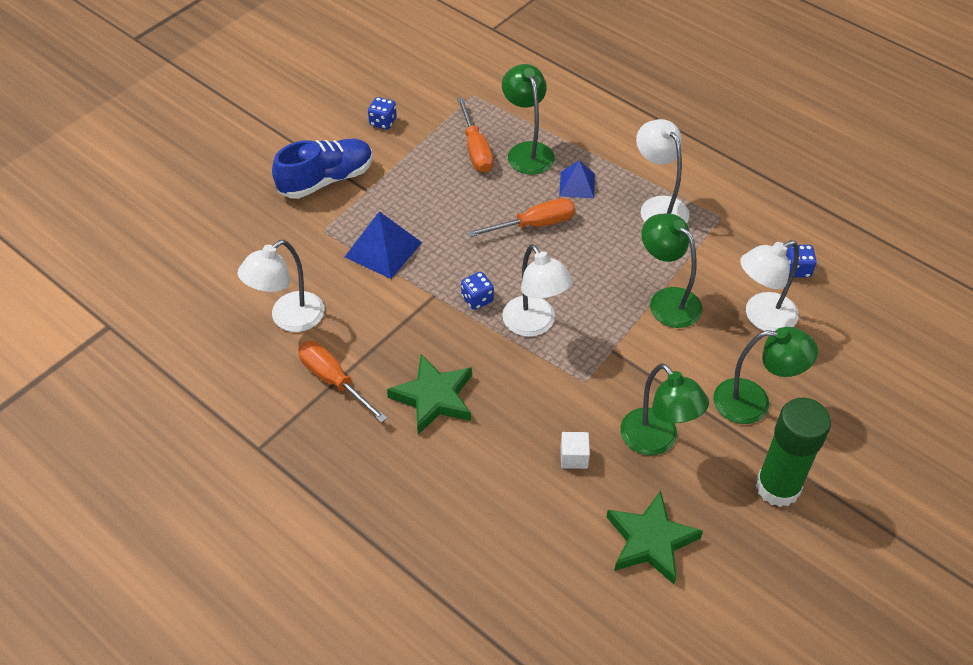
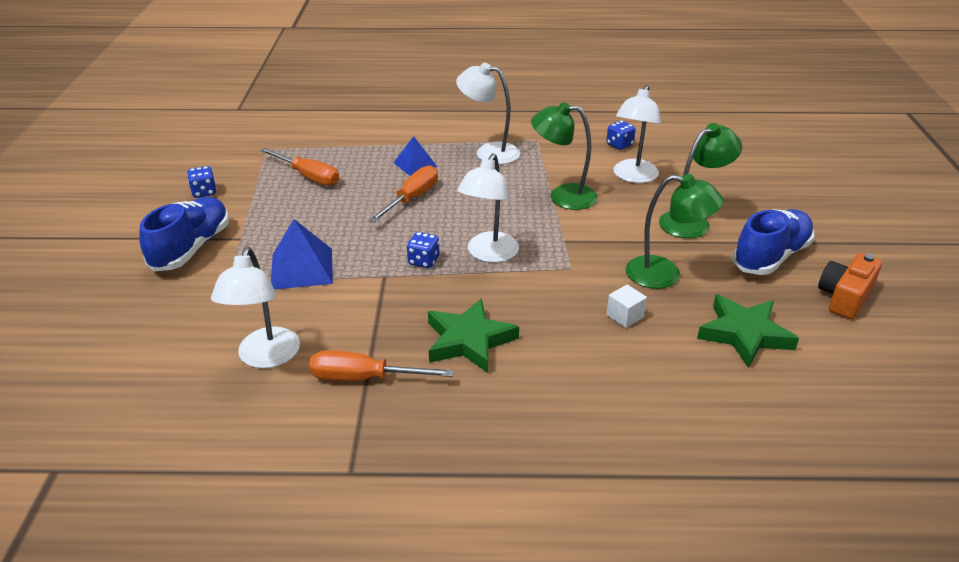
camera: 40 degrees left, 15 degrees down
(527, 151) = (352, 162): green lamp -> none
(534, 325) = (489, 254): white lamp -> white lamp turned 90 degrees clockwise
(778, 487) = (770, 256): green glue stick -> blue shoe
(790, 571) = (845, 297): none -> orange camera

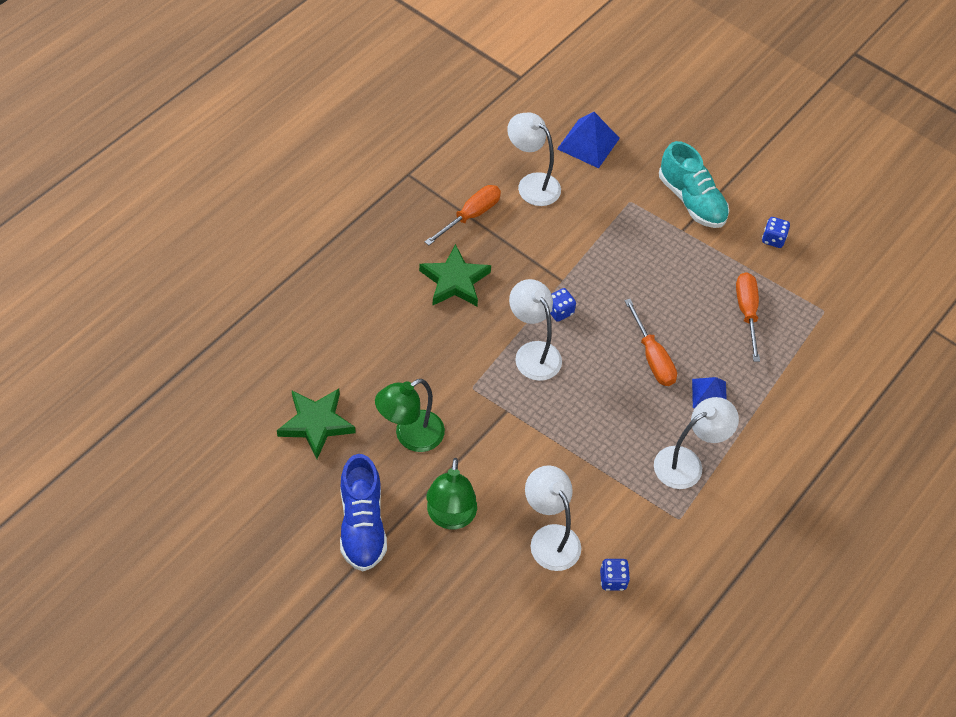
camera: 125 degrees right, 20 degrees up
(191, 248) = (691, 200): blue shoe -> turquoise shoe
(302, 268) = (612, 244): blue pyramid -> blue pyramid (588, 143)
(308, 177) = (746, 312): orange screwdriver -> orange screwdriver turned 105 degrees clockwise
(563, 196) = (566, 459): green lamp -> none
(625, 316) = (396, 375): white cube -> none
(845, 297) = (282, 522): orange camera -> none

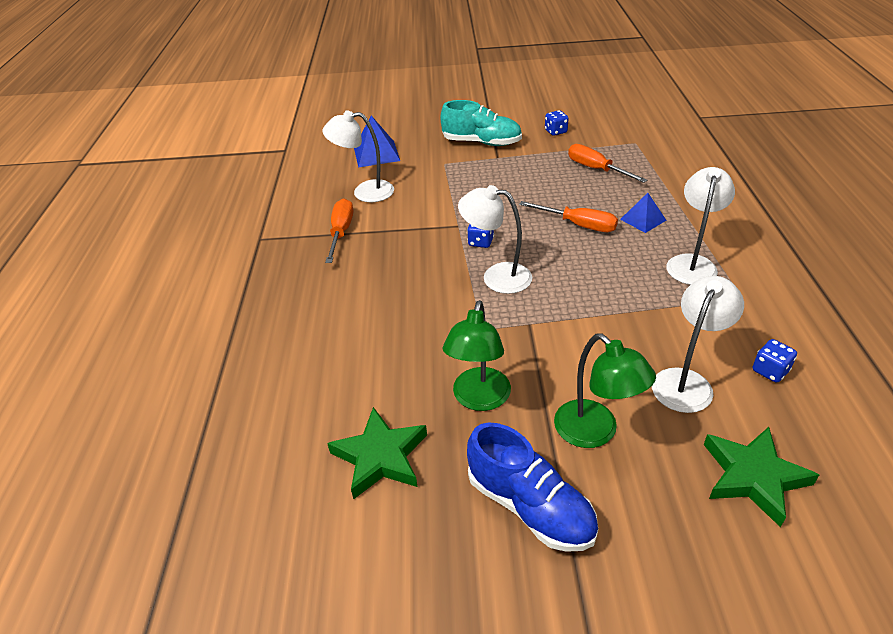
camera: 35 degrees left, 15 degrees down
(454, 281) = (378, 274): green star -> green star (753, 477)
(549, 538) = (686, 381): white lamp -> white lamp turned 105 degrees clockwise

